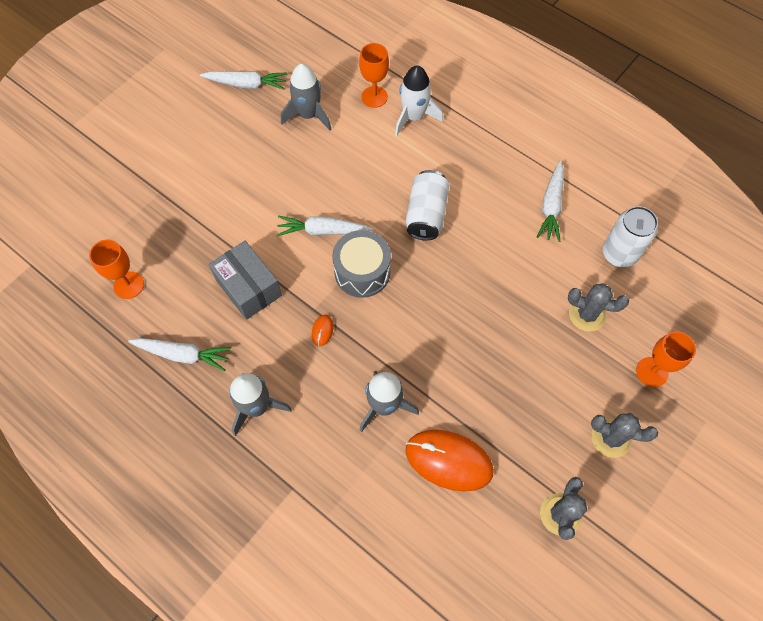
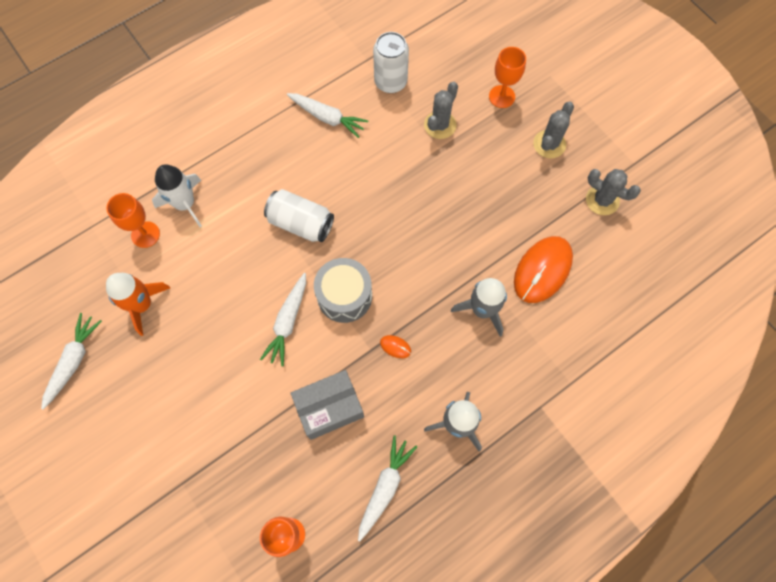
camera: 75 degrees left, 5 degrees up
(308, 115) = (142, 304): grey rocket -> orange rocket

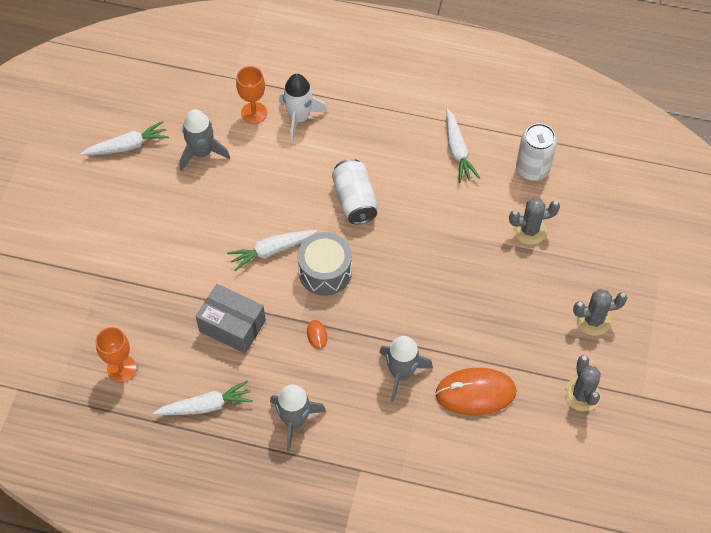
camera: 50 degrees right, 10 degrees down
(142, 304) = (202, 152): orange rocket -> grey rocket
(501, 96) = (601, 255): orange goblet -> none

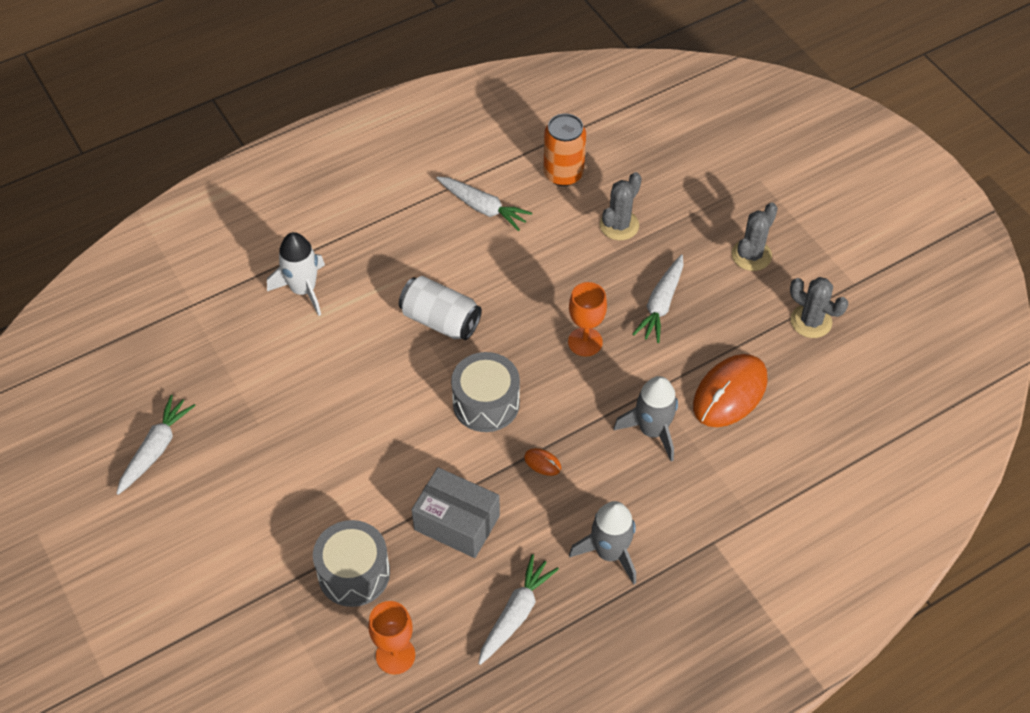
camera: 45 degrees left, 5 degrees down
(150, 304) = (354, 573): none -> grey drum
(202, 152) = (242, 394): grey rocket -> none
(232, 326) = (457, 523): grey box -> grey box turned 45 degrees clockwise
(254, 113) = (253, 319): orange goblet -> orange goblet (585, 342)
(271, 250) = (415, 426): white carrot -> white carrot (661, 304)
(532, 169) = (563, 174): white can -> orange can

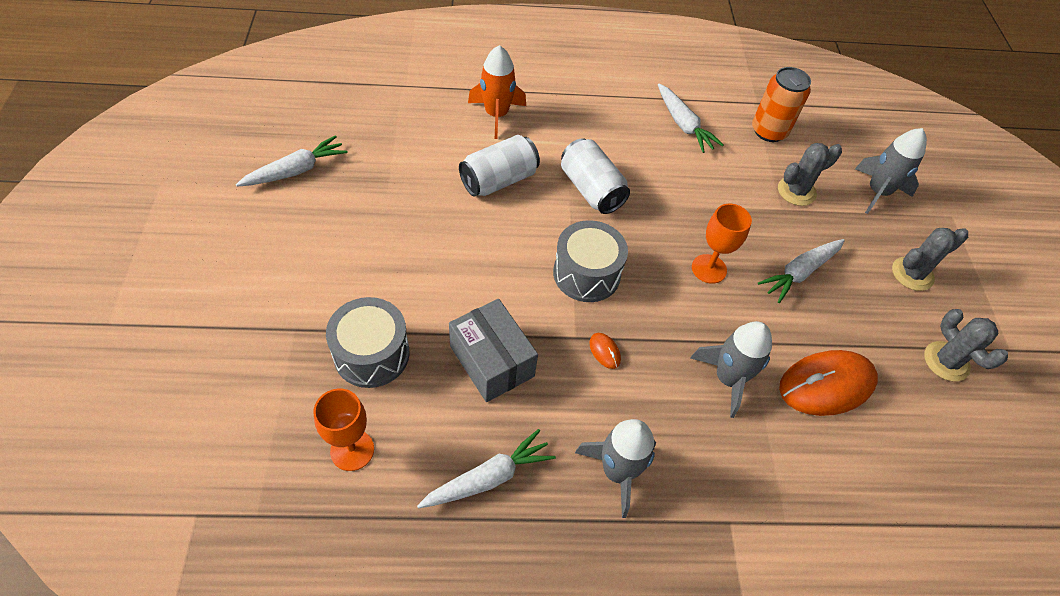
camera: 25 degrees right, 0 degrees up
(303, 289) = (497, 115): white rocket -> orange rocket
(351, 356) = (499, 180): none -> white can
(687, 189) = (877, 192): none -> grey rocket

